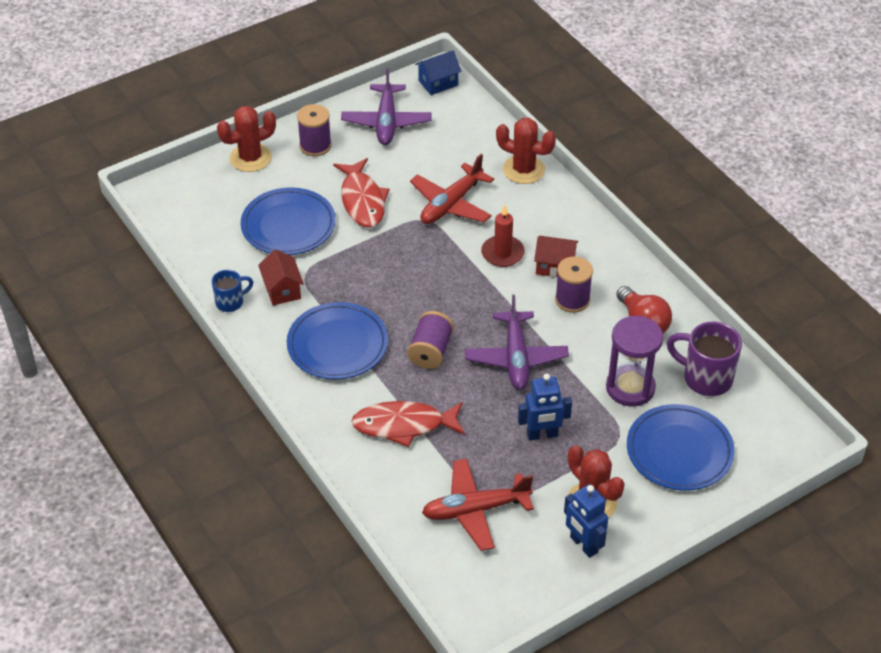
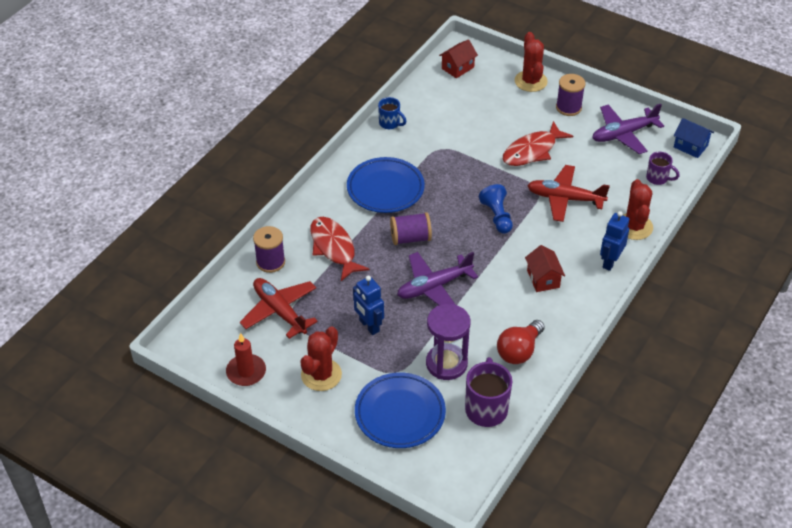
camera: 65 degrees right, 0 degrees up
(250, 158) = (530, 81): red cactus -> red cactus turned 45 degrees clockwise
(282, 290) = (418, 143): red house -> red house (457, 68)
(288, 226) = (479, 124): blue plate -> none
(443, 267) = (497, 216): none -> blue pawn
(467, 125) = (658, 178): none -> purple mug
(502, 253) = (535, 244): red candle -> red candle (246, 372)
(572, 300) = (515, 300): purple spool -> purple spool (270, 262)
(583, 545) = (279, 382): blue robot -> blue robot (610, 262)

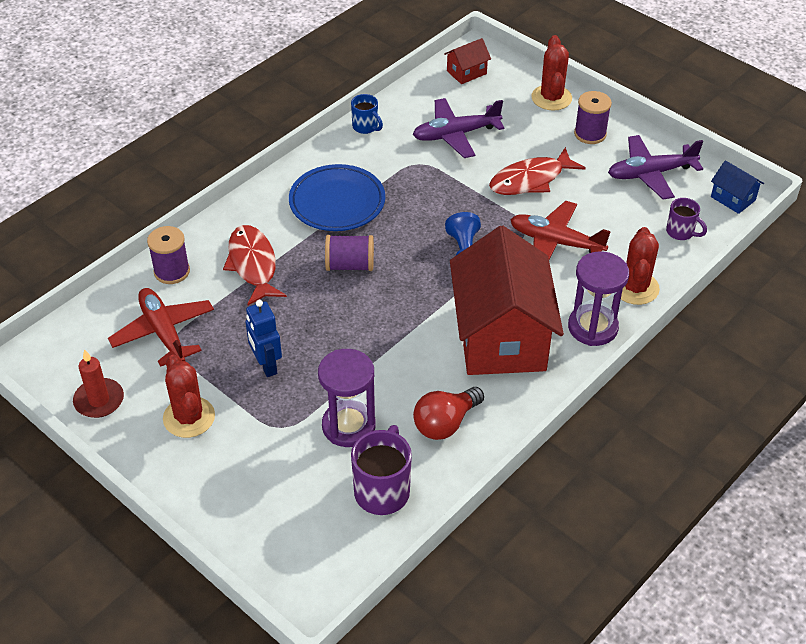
camera: 10 degrees right, 0 degrees up
(321, 375) = (189, 417): red cactus -> red cactus turned 60 degrees counterclockwise
(400, 413) = (271, 481): blue plate -> none
(434, 287) = (361, 328): purple plane -> purple plane (455, 134)
(543, 279) = (501, 337): red house -> red house, size x2.47
(610, 262) = (593, 327): blue robot -> purple hourglass

